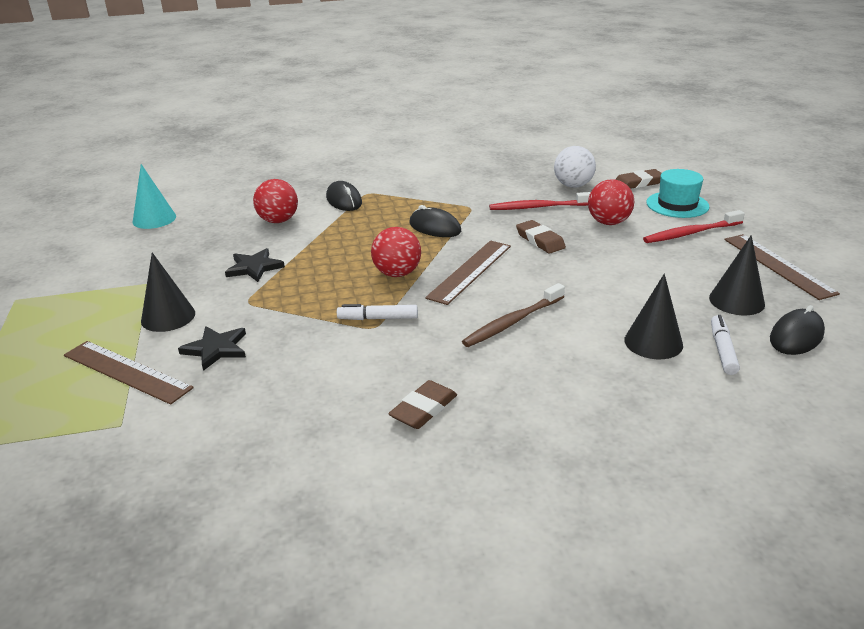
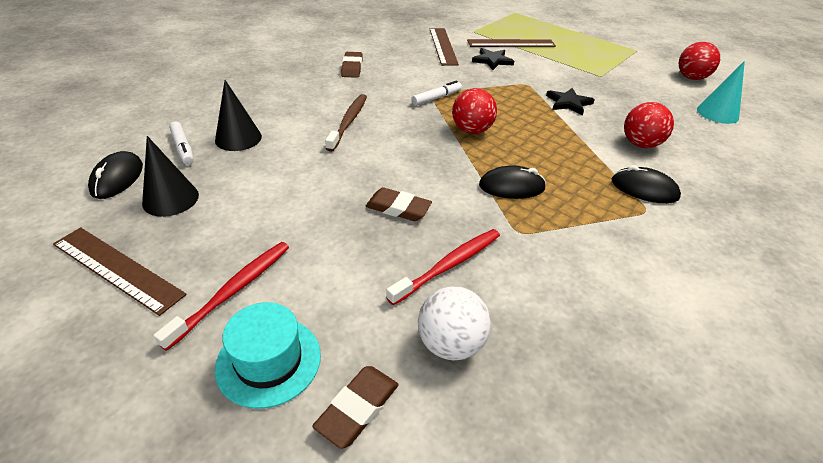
camera: 140 degrees right, 10 degrees up
(168, 317) = (548, 65): black cone -> none
(470, 271) = (422, 151): brown ruler -> brown ruler (442, 46)
(608, 222) = (346, 270): red ball -> red ball (691, 78)

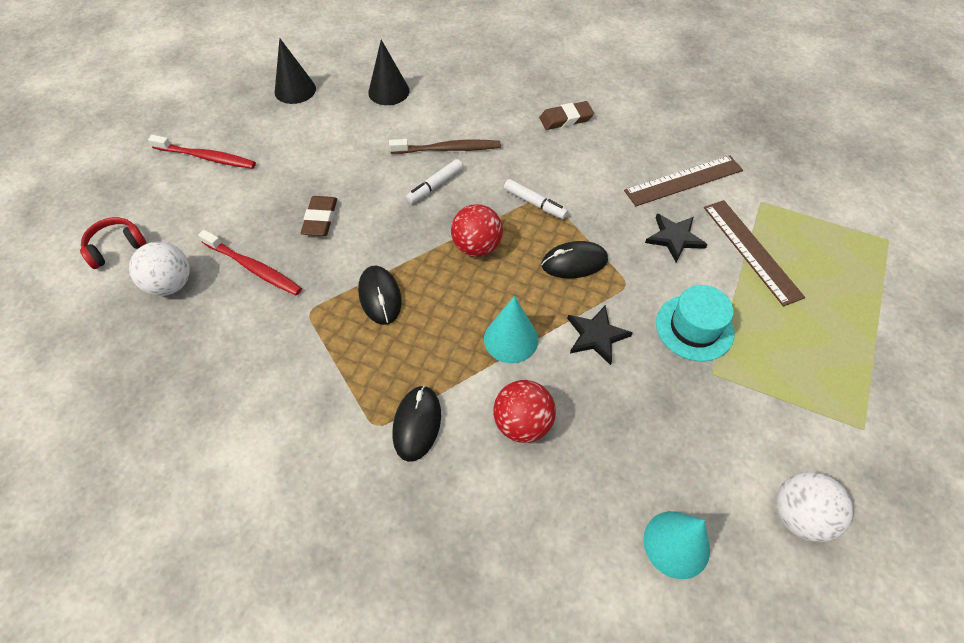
camera: 75 degrees right, 15 degrees up
(117, 178) = (311, 55): black mouse -> black mouse (574, 262)
(117, 269) = (218, 98): brown ruler -> none
(183, 148) = (362, 69): white marker -> white marker (435, 186)
(269, 361) = (150, 195): turquoise hat -> turquoise hat (694, 327)
(357, 408) = (116, 247): brown eraser -> red headphones
(567, 134) = (511, 339): none -> turquoise cone
(691, 78) = (798, 515): red ball -> white ball

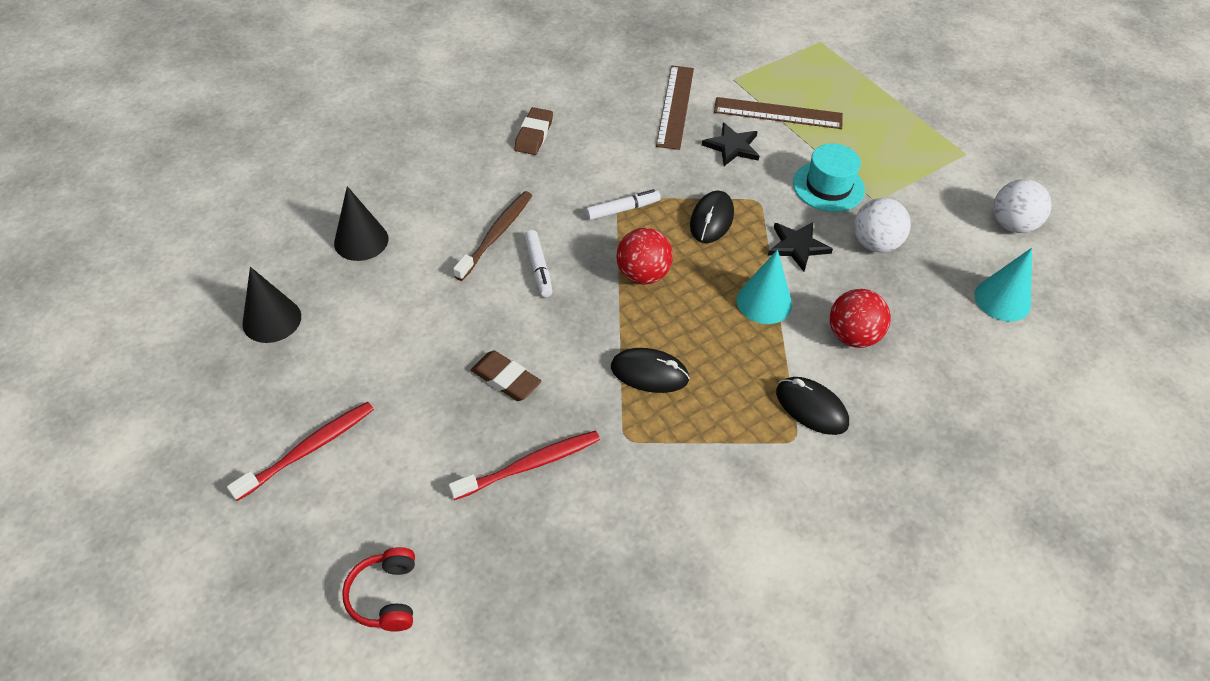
camera: 60 degrees left, 5 degrees down
(171, 284) = (493, 554): white ball -> white ball (875, 244)

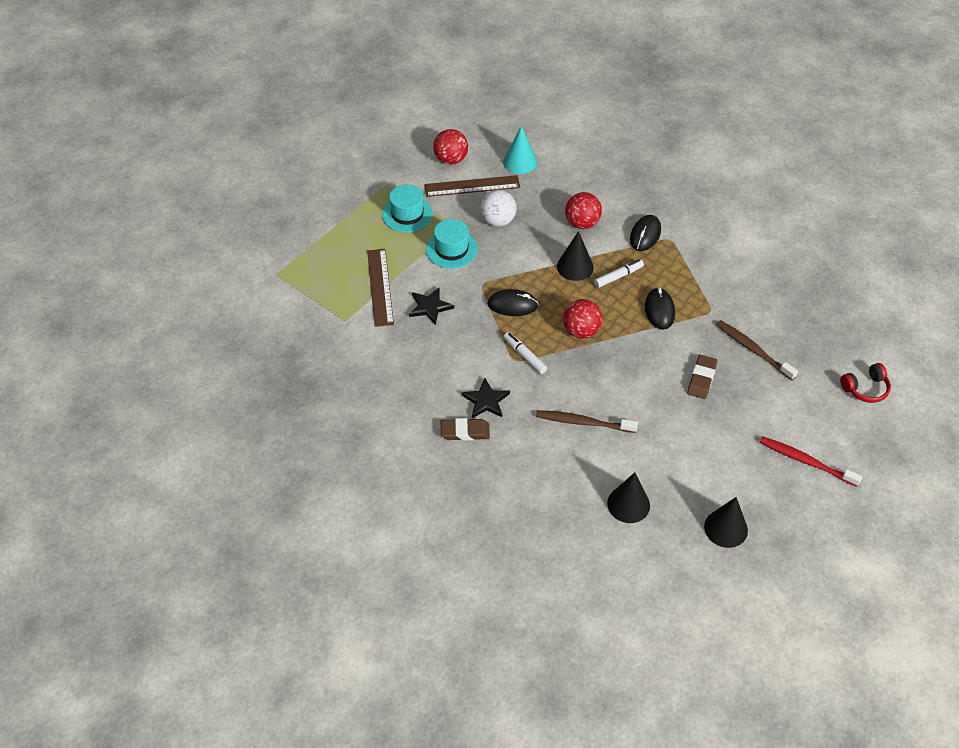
camera: 105 degrees left, 0 degrees up
(530, 465) = (753, 349): red toothbrush -> brown toothbrush
(538, 268) = (602, 389): white marker -> white marker (618, 276)
(675, 106) = (394, 350): brown ruler -> brown ruler (472, 186)
(764, 302) = (575, 267): turquoise cone -> black cone
(797, 246) = (518, 257): black star -> black star (486, 400)
(903, 160) = (407, 214): none -> turquoise hat
(1012, 224) = (451, 159): white ball -> red ball

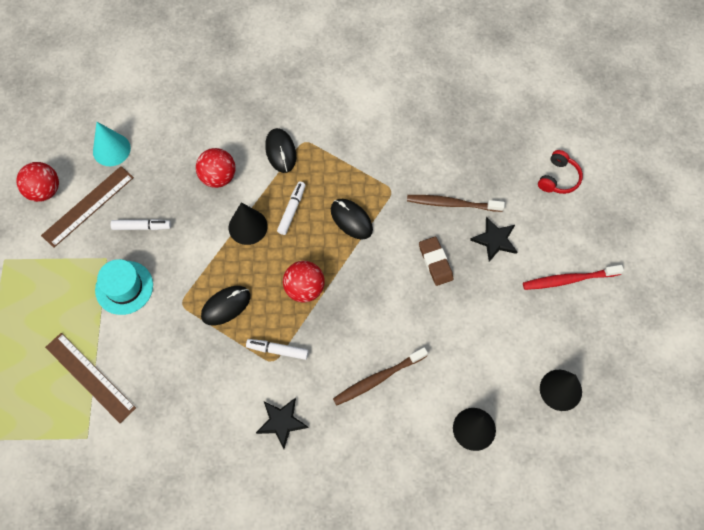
camera: 40 degrees left, 15 degrees up
(407, 214) = (51, 279): turquoise hat -> none
(430, 307) = (154, 363): black star -> black star (495, 240)
(465, 432) = (289, 468): brown eraser -> none
(498, 221) = (142, 227): white ball -> white marker

